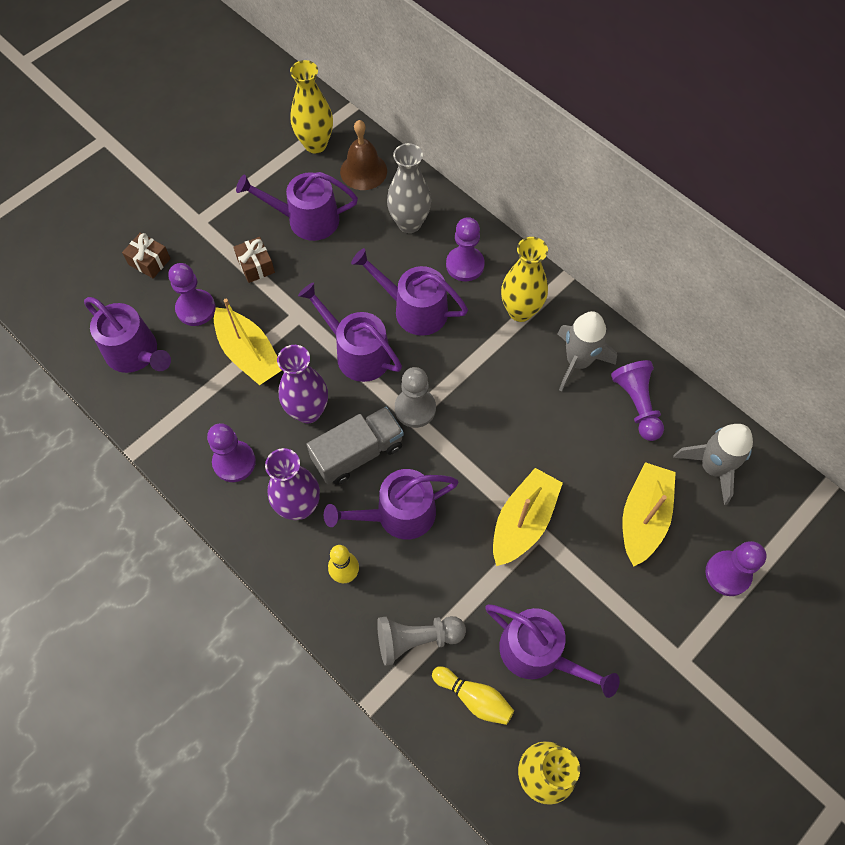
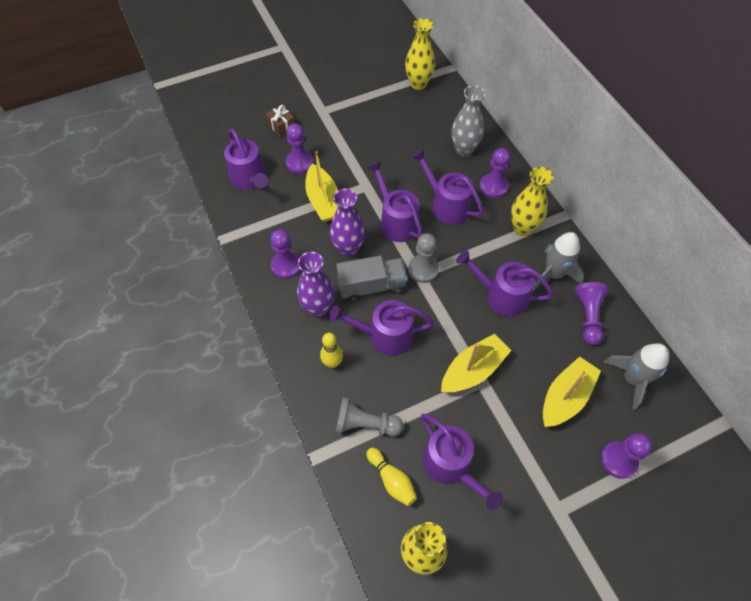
camera: 20 degrees right, 5 degrees down
(256, 266) = (349, 147): brown gift -> none
(307, 219) = (394, 128): purple watering can -> purple watering can (502, 295)
(363, 171) = (444, 109): brown bell -> none

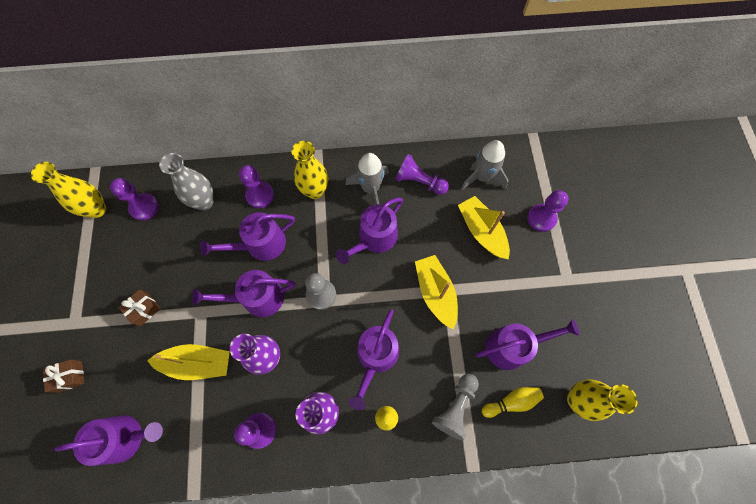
camera: 70 degrees left, 10 degrees up
(299, 163) = (134, 372): purple pawn -> purple pawn (144, 207)
(351, 148) = (144, 309): none -> brown gift
(372, 286) = (319, 349): grey truck -> none

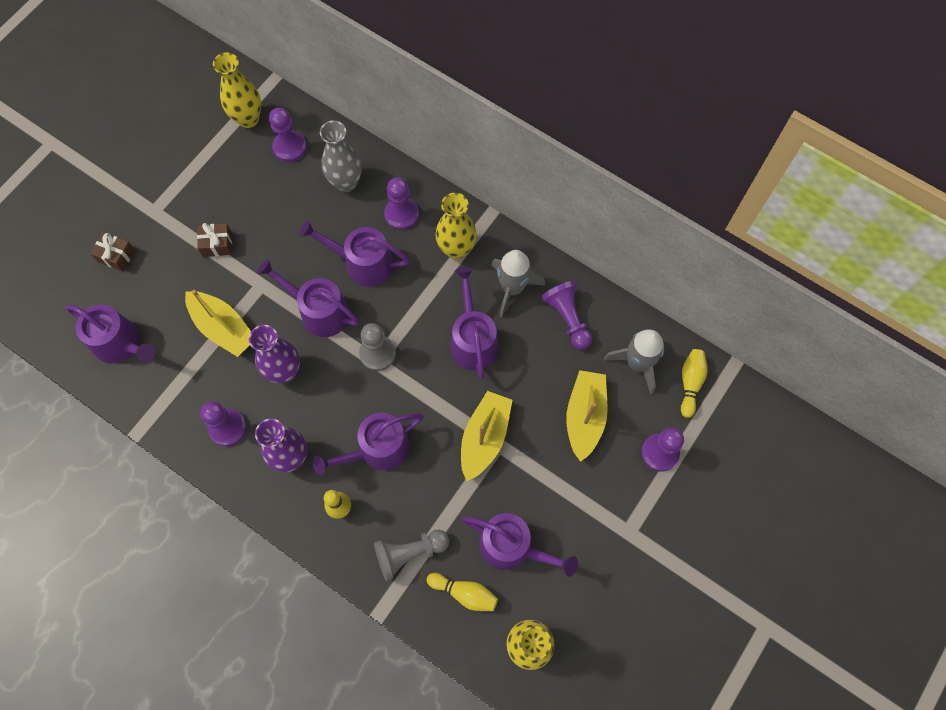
camera: 40 degrees right, 0 degrees up
(374, 238) = (473, 340): purple watering can -> purple watering can turned 90 degrees clockwise
(521, 165) = (690, 383): none -> yellow bowling pin

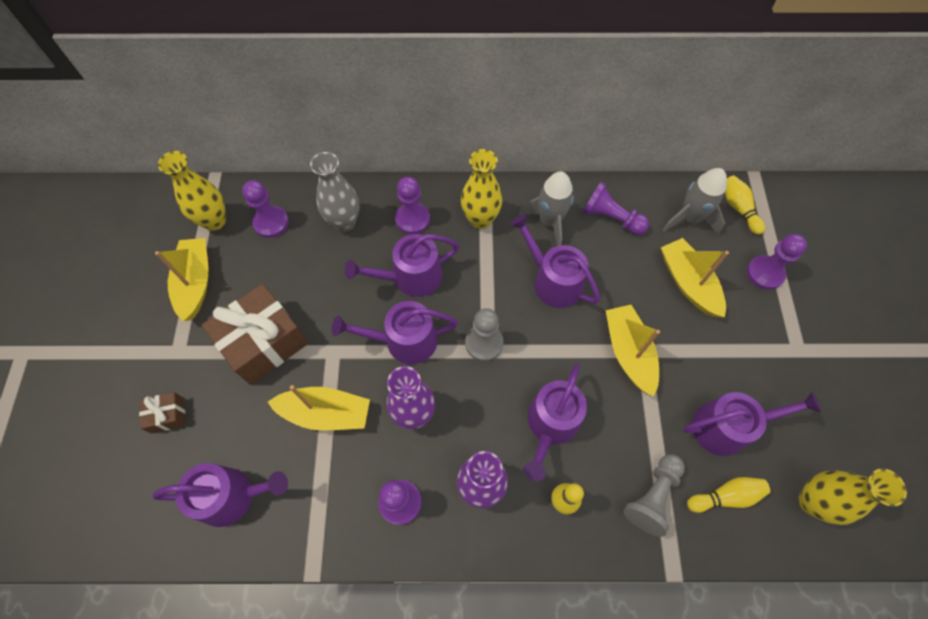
camera: 35 degrees left, 5 degrees down
(201, 163) = (196, 283): none -> yellow boat
(217, 244) = (264, 343): brown gift -> brown gift, size x2.14

